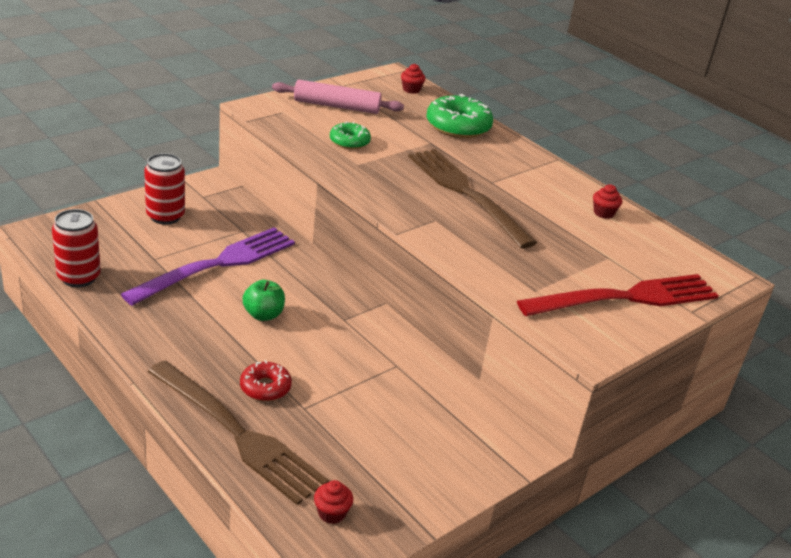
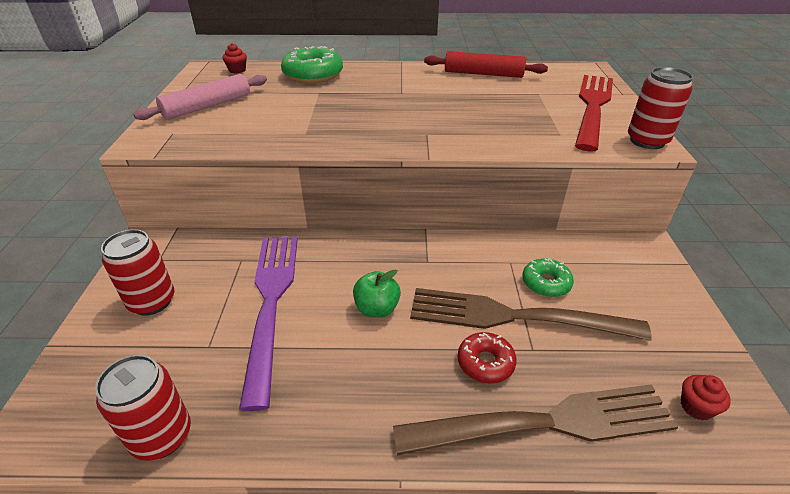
camera: 45 degrees left, 5 degrees up
(349, 142) = (267, 123): green donut -> green donut (546, 283)
(466, 193) = (405, 107): brown fork -> brown fork (515, 317)
(594, 345) = (647, 141): none -> red can
(603, 213) = (483, 74): red cupcake -> red rolling pin

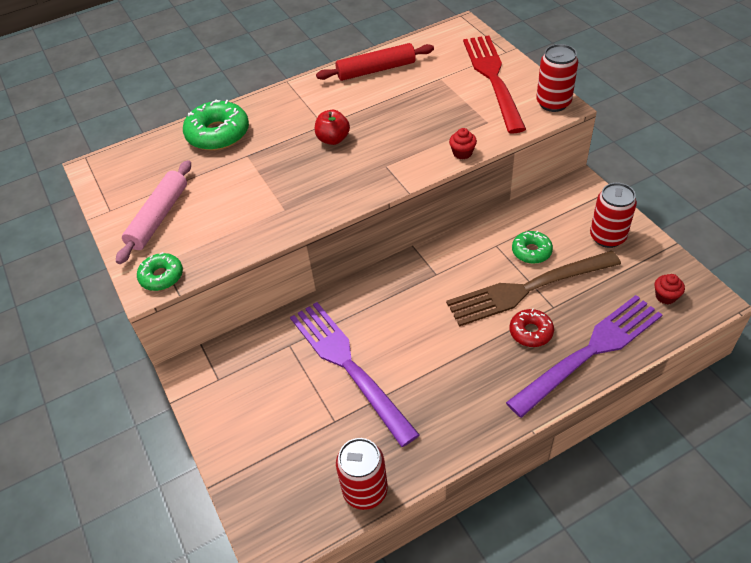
camera: 25 degrees left, 10 degrees up
(152, 301) = (253, 413): red can -> red can (607, 237)
(158, 141) = (161, 276): none -> green donut
(237, 70) = (133, 158): red cupcake -> red cupcake (462, 153)
(377, 308) = (430, 331): green apple -> none
(399, 103) = (333, 139): none -> red apple
(545, 423) = (590, 352): brown fork -> purple fork

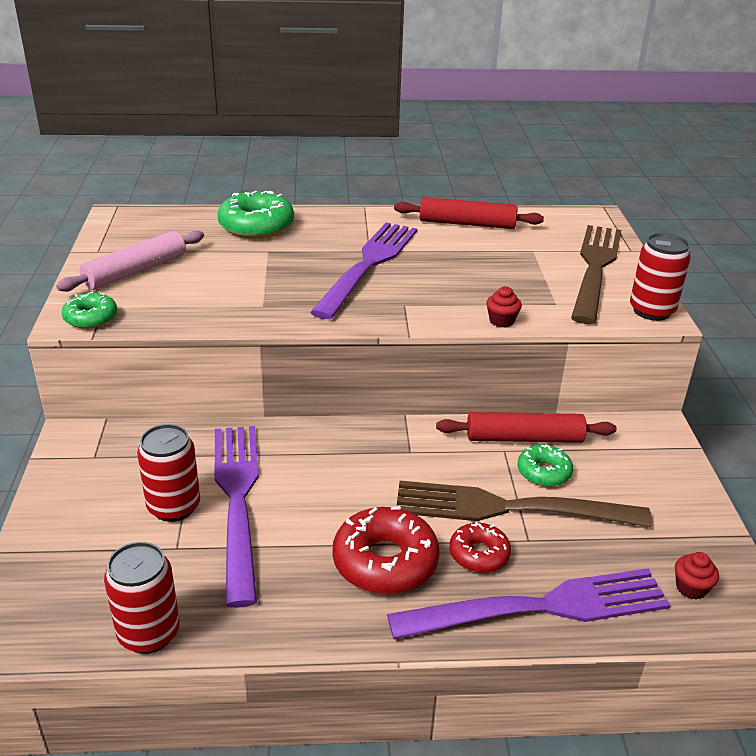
camera: 20 degrees right, 15 degrees down
(333, 139) = (368, 265): red apple -> purple fork
(477, 365) = (385, 561): none -> red donut
(493, 79) = (595, 268): red fork -> brown fork
(502, 230) = (524, 438): none -> red rolling pin
(607, 237) = (655, 493): red can -> red can (174, 507)

